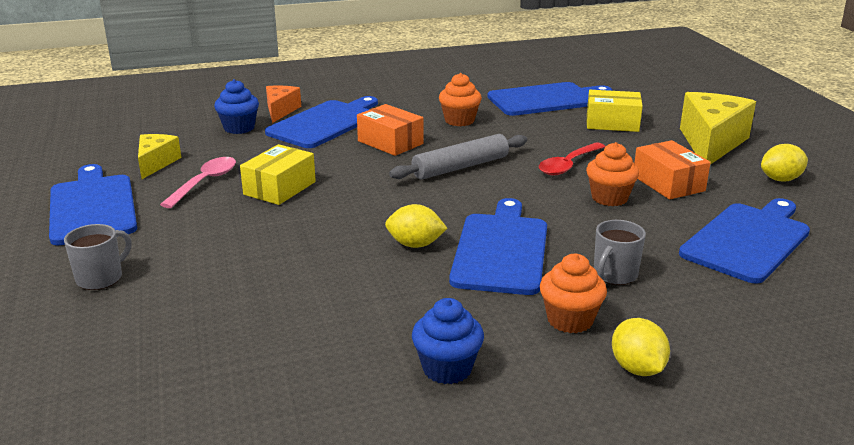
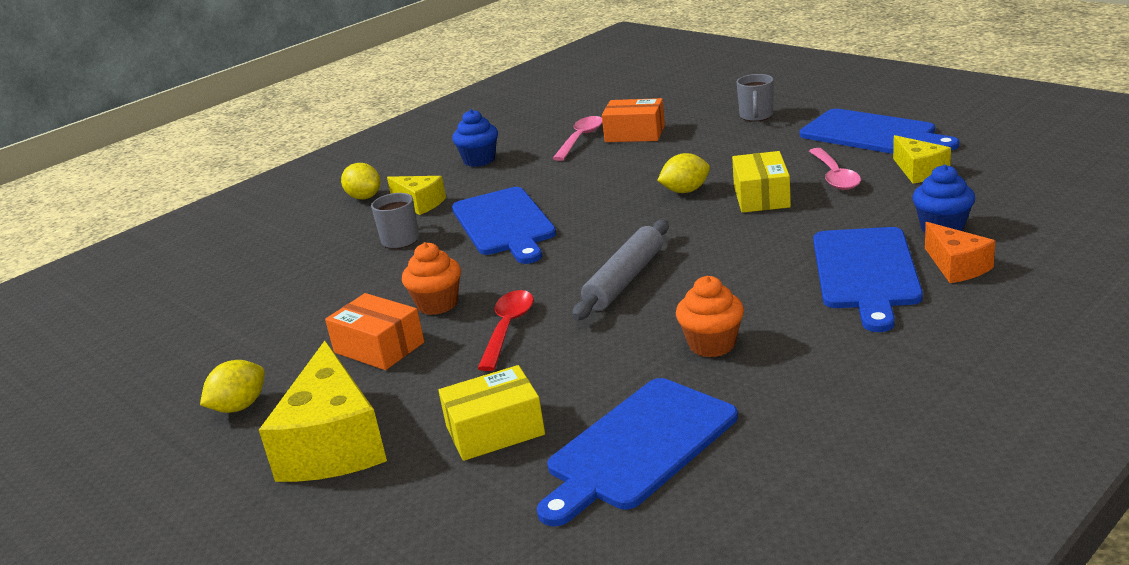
camera: 155 degrees right, 0 degrees up
(296, 343) = (580, 139): none -> pink spoon
(390, 142) = (744, 278): orange box -> orange box (635, 133)
(415, 244) = (577, 203): yellow lemon -> yellow lemon (685, 191)
(570, 320) = (420, 203): orange cupcake -> yellow cheese
(748, 240) = (287, 310): blue cutting board -> none

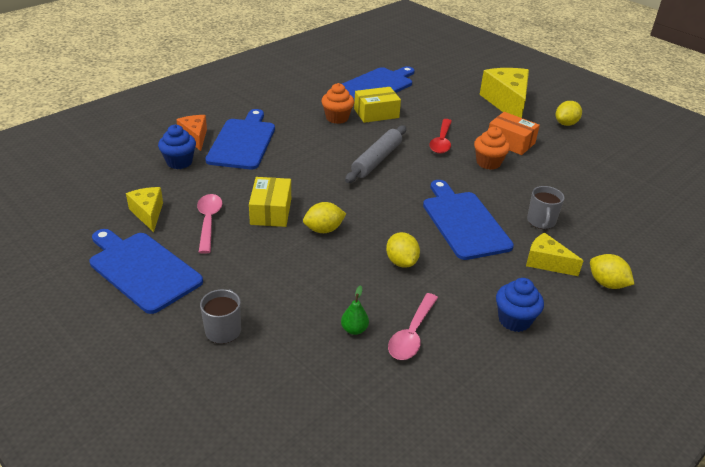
camera: 175 degrees right, 10 degrees up
(495, 430) = (436, 98): yellow box -> yellow box (376, 113)
(588, 180) = (401, 262): none -> yellow lemon
(635, 133) = (354, 329): orange box -> green pear

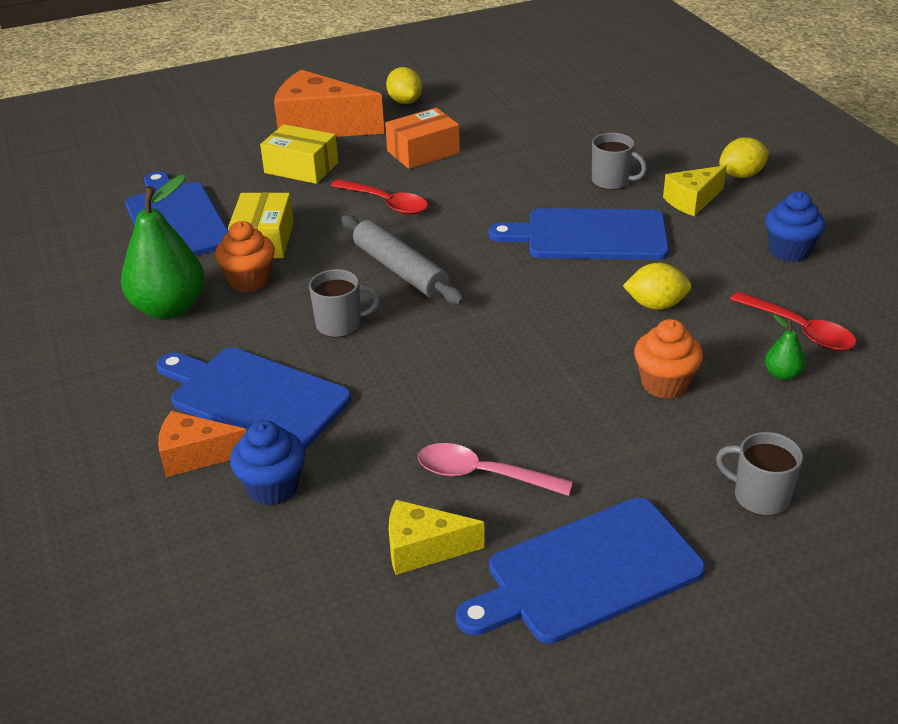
camera: 65 degrees left, 0 degrees up
(271, 211) = (485, 401): yellow box -> yellow box (301, 168)
(301, 103) = (169, 308): none -> green pear
(314, 152) = (340, 325): none -> grey mug
(324, 230) = (556, 357): yellow lemon -> none
(412, 334) = (799, 330): pink spoon -> red spoon
(488, 163) = (463, 181): orange cupcake -> orange cupcake (664, 384)
(507, 103) = (320, 126): yellow cheese -> orange cheese

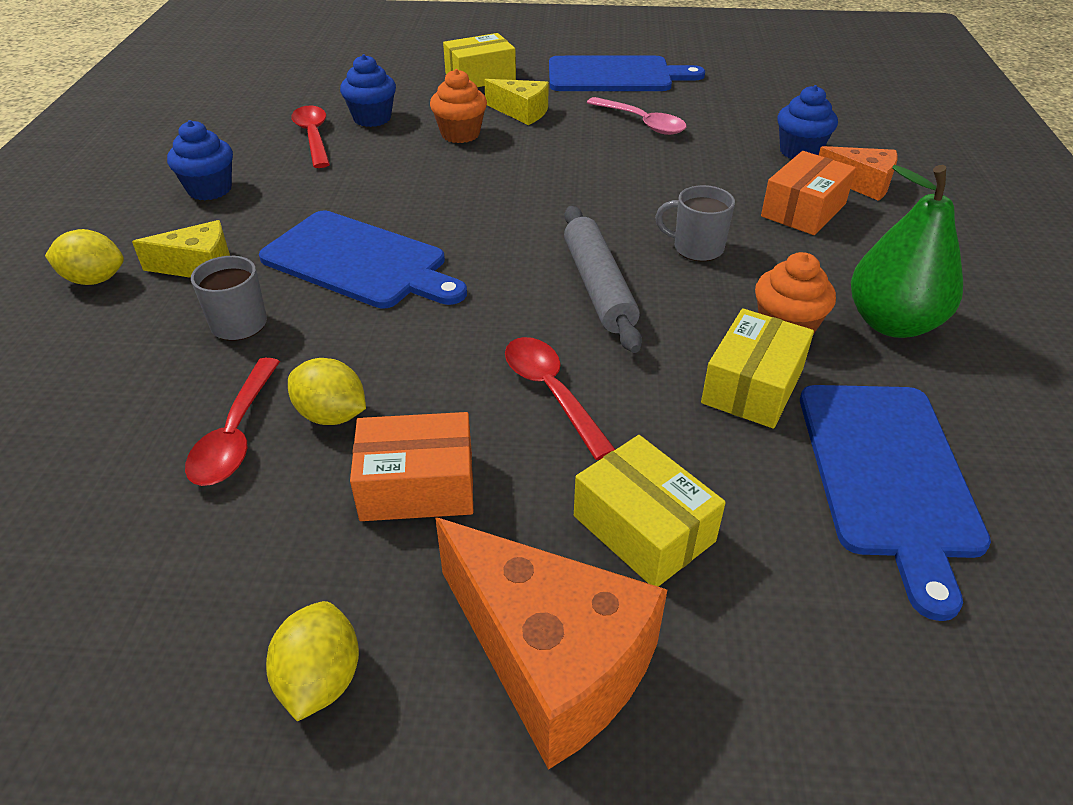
camera: 155 degrees left, 5 degrees up
(254, 397) = (803, 210): blue cutting board -> orange box
(423, 549) = (705, 103): yellow cheese -> yellow cheese (521, 112)
(535, 143) = (236, 434): none -> red spoon
(656, 305) = (391, 182): yellow lemon -> yellow lemon (332, 415)
(759, 496) = (480, 77): grey mug -> yellow box
(782, 374) = (372, 118): green pear -> blue cupcake

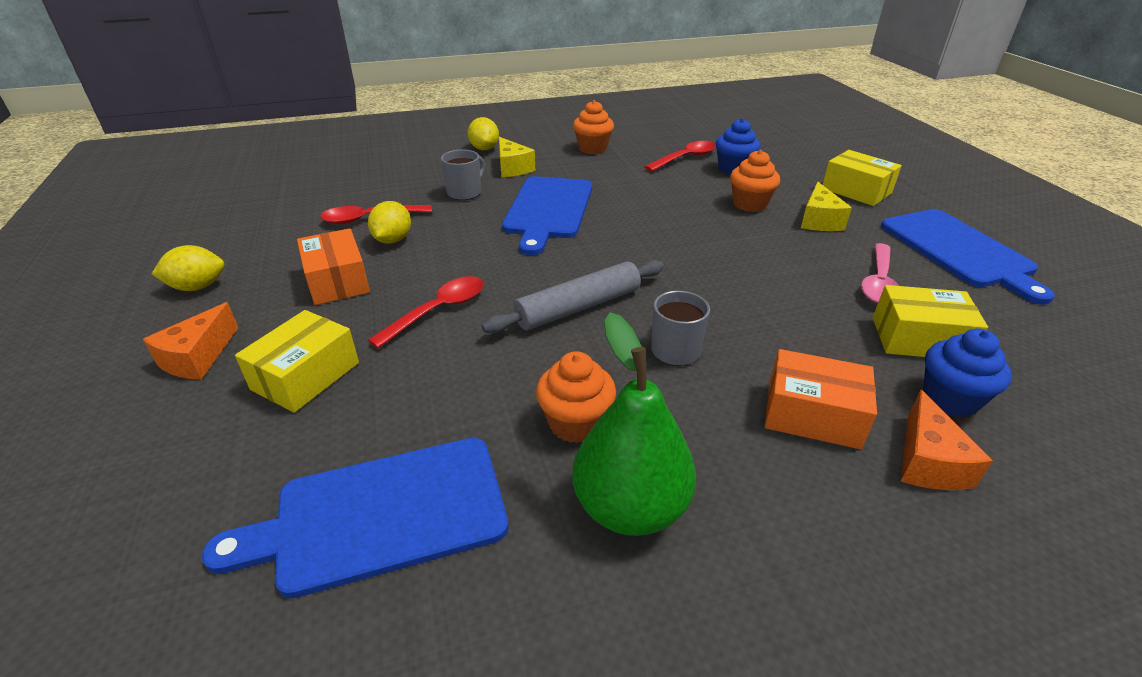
camera: 70 degrees right, 5 degrees down
(210, 189) = (592, 148): blue cupcake -> orange cupcake
(551, 659) = (198, 357): orange cheese -> orange cheese, size x0.55
(752, 386) = (481, 411): yellow box -> yellow box (919, 339)

